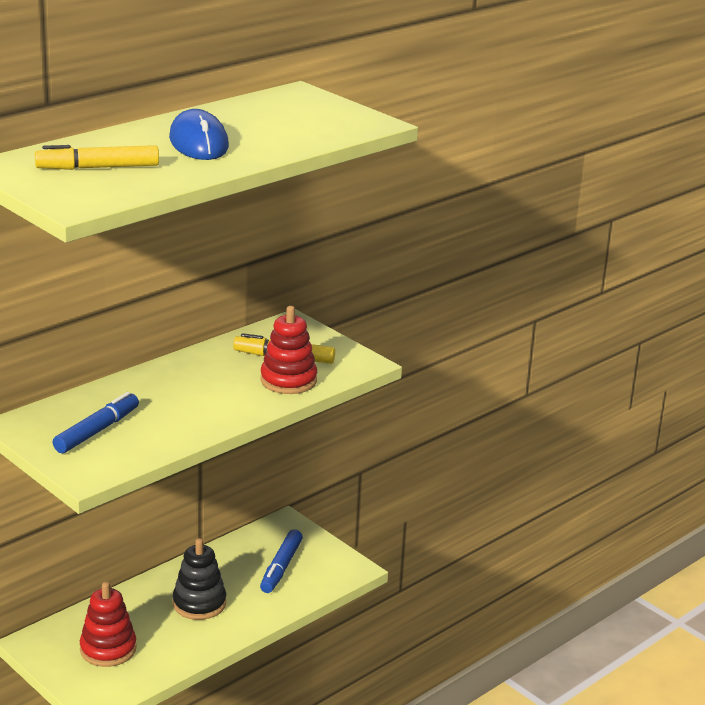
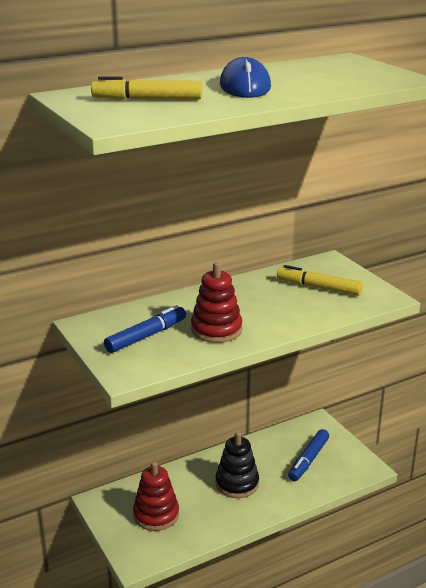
camera: 15 degrees right, 0 degrees up
(288, 380) = (318, 307): red stacking toy -> red stacking toy (216, 330)

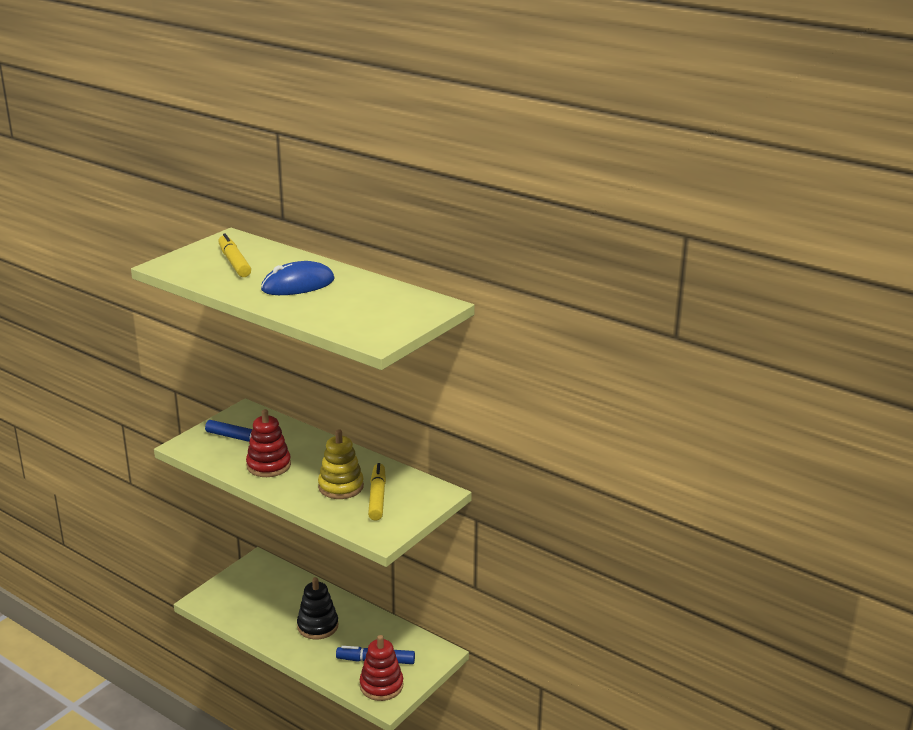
camera: 65 degrees right, 0 degrees up
(156, 515) = (256, 594): red stacking toy -> red stacking toy (381, 686)
(287, 300) = (341, 487): none -> yellow stacking toy

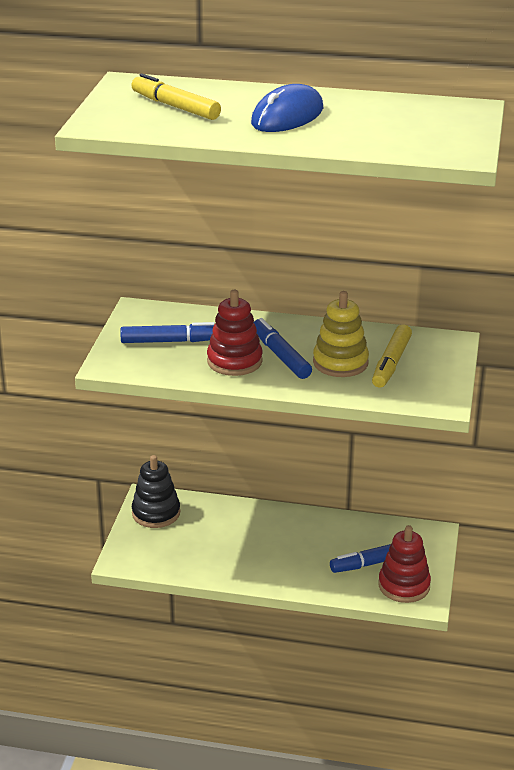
camera: 25 degrees left, 5 degrees up
(304, 470) = (280, 355): none -> blue marker
(317, 626) = (280, 547): black stacking toy -> black stacking toy (156, 513)
(377, 497) = (391, 363): yellow marker -> yellow marker turned 135 degrees counterclockwise

